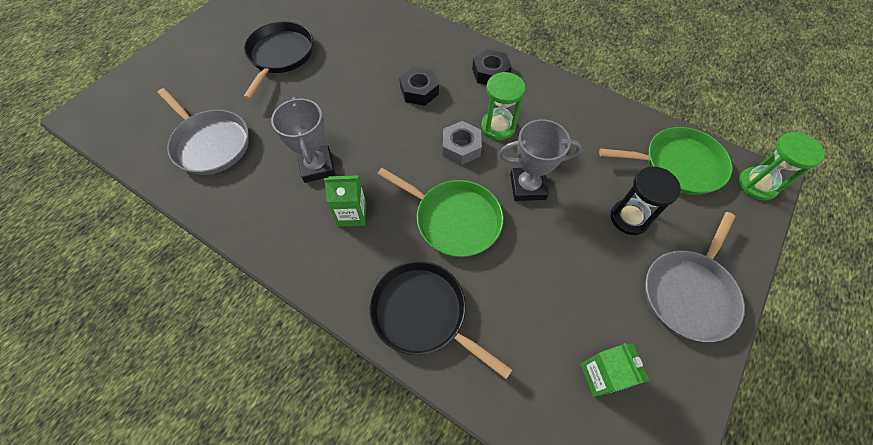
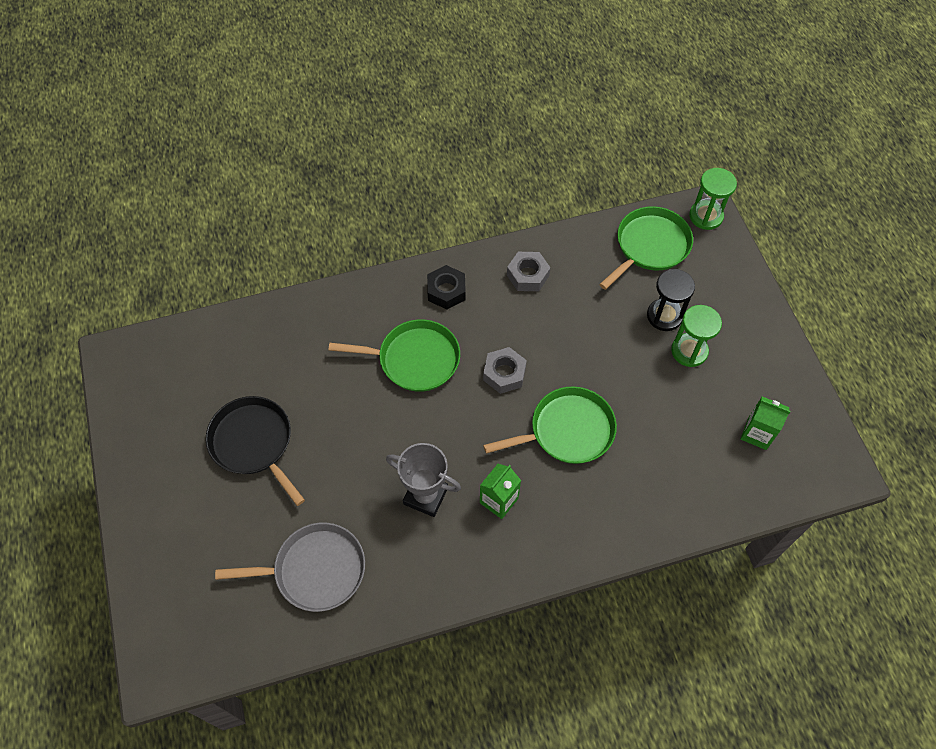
camera: 50 degrees left, 0 degrees up
(419, 91) = (414, 359): black nut -> green pan
(423, 313) = (628, 509): black pan -> none
(498, 127) = (508, 331): green hourglass -> green hourglass (689, 351)
(527, 186) = (582, 357): grey trophy -> none
(556, 107) = (528, 275): none -> grey nut
(689, 293) = (745, 332): grey pan -> none

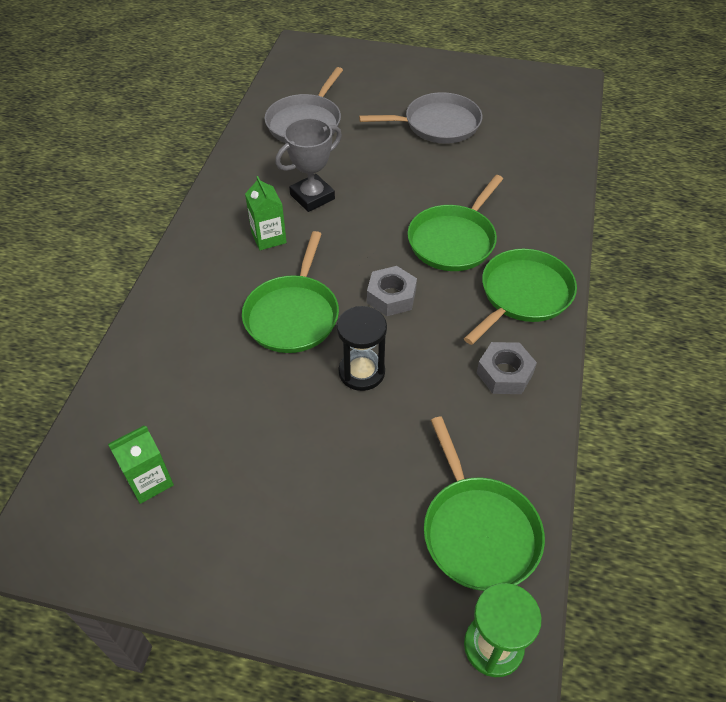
camera: 120 degrees right, 10 degrees down
(254, 443) = (437, 124): black pan -> grey pan
(446, 291) = (523, 295): black nut -> green pan
(664, 316) = (362, 481): black hourglass -> black hourglass (361, 372)
(689, 351) = (298, 478): green hourglass -> none

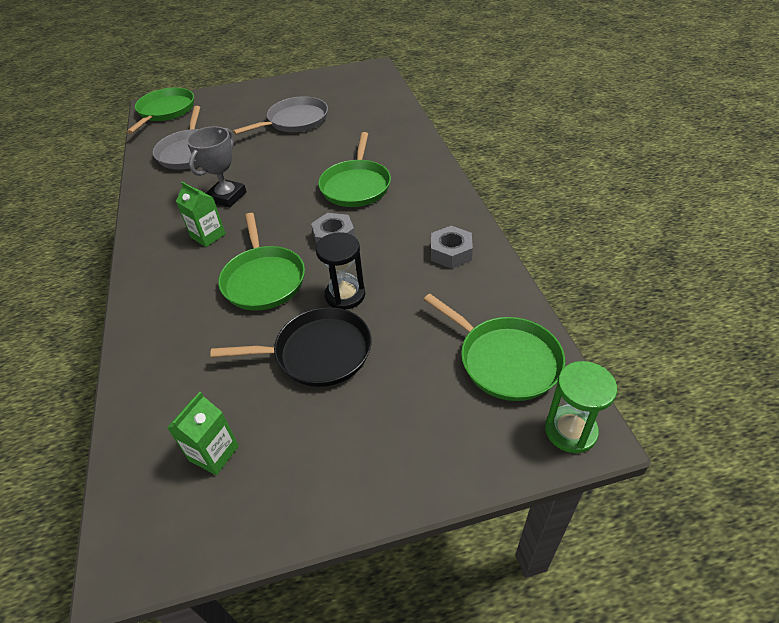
camera: 25 degrees left, 5 degrees down
(297, 424) = (317, 353): none -> black pan
(523, 295) = (429, 200): green pan -> green pan (165, 111)

